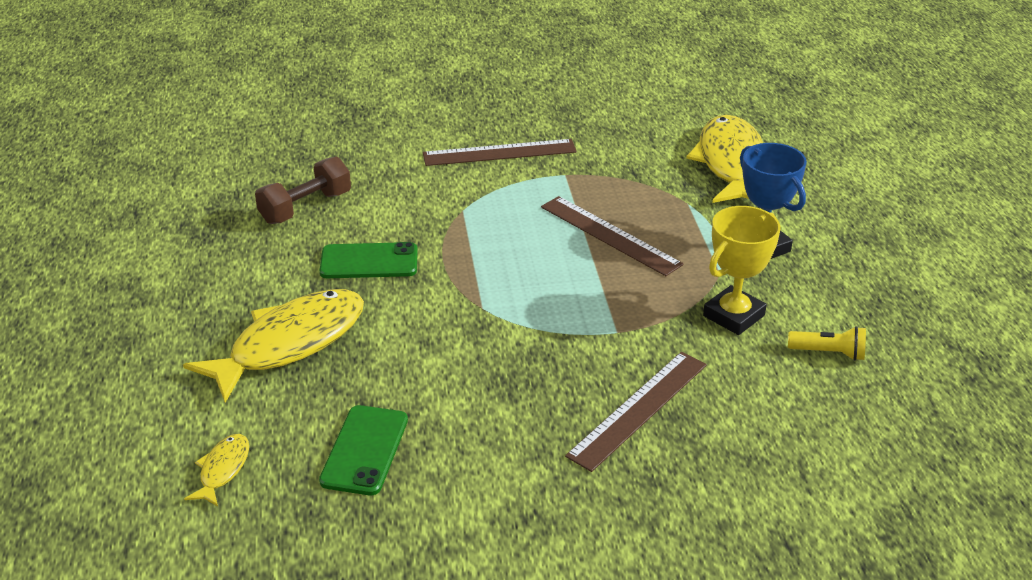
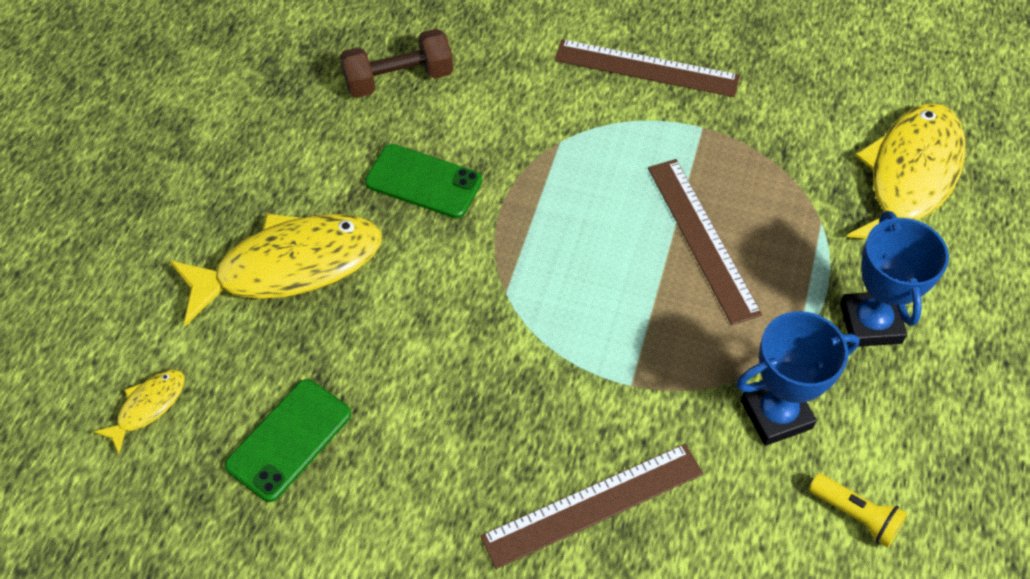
camera: 25 degrees right, 20 degrees up
(733, 316) = (776, 414): yellow trophy -> blue trophy

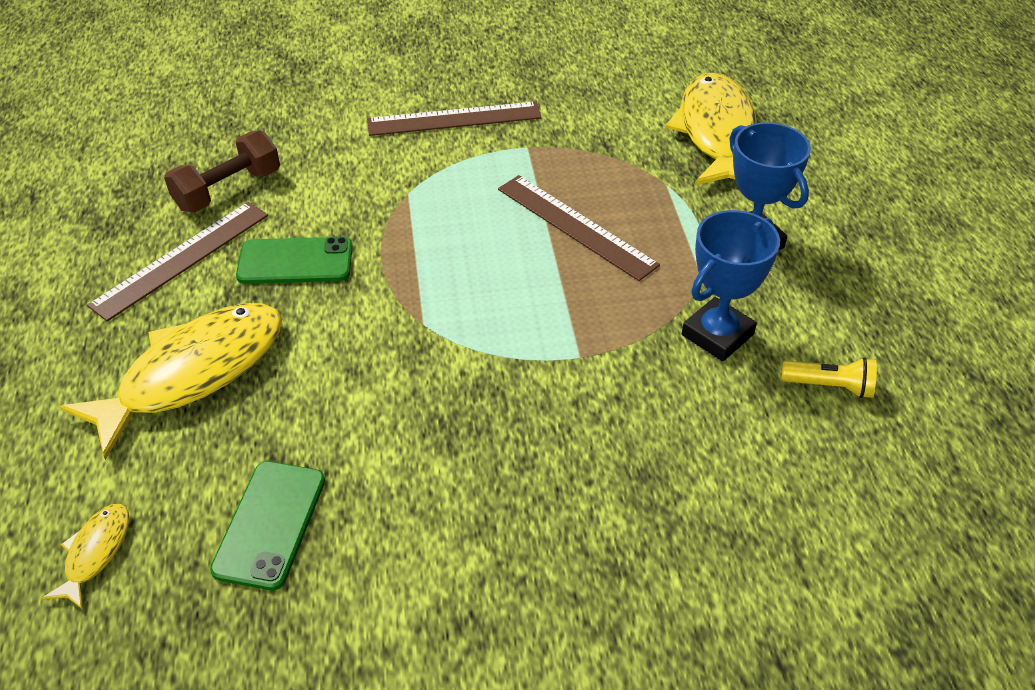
camera: 25 degrees left, 10 degrees down
(593, 505) = (603, 465): brown ruler -> brown ruler (182, 259)

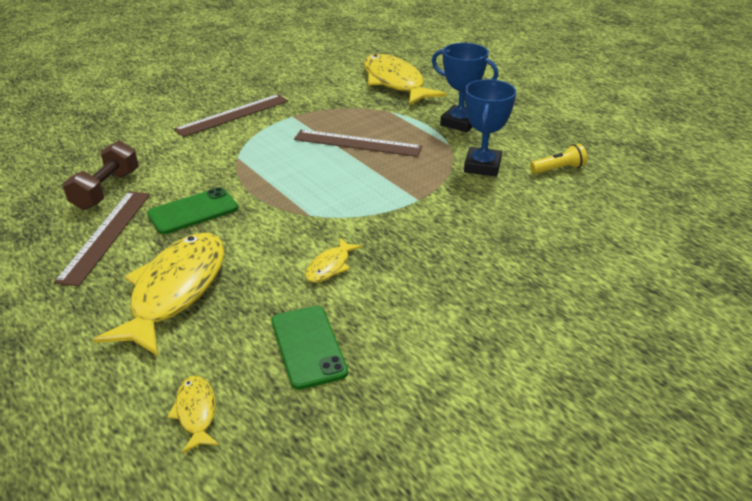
camera: 30 degrees left, 10 degrees down
(384, 416) = (330, 266): none -> yellow fish

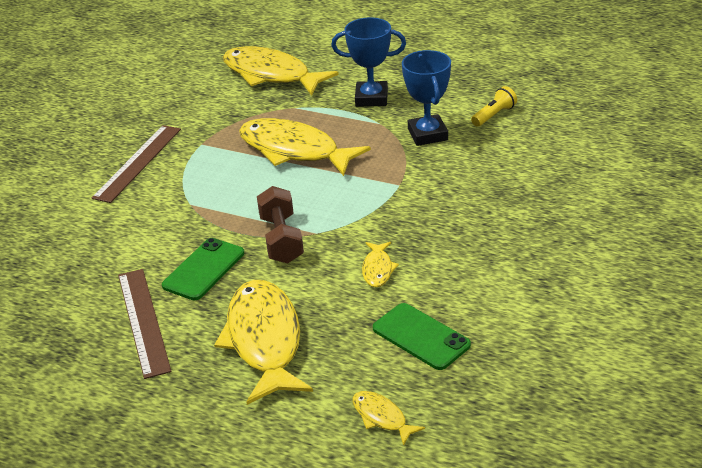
camera: 25 degrees left, 0 degrees up
(106, 190) = (92, 282): brown dumbbell -> brown dumbbell (281, 239)
(357, 143) = (294, 150): brown ruler -> yellow fish

